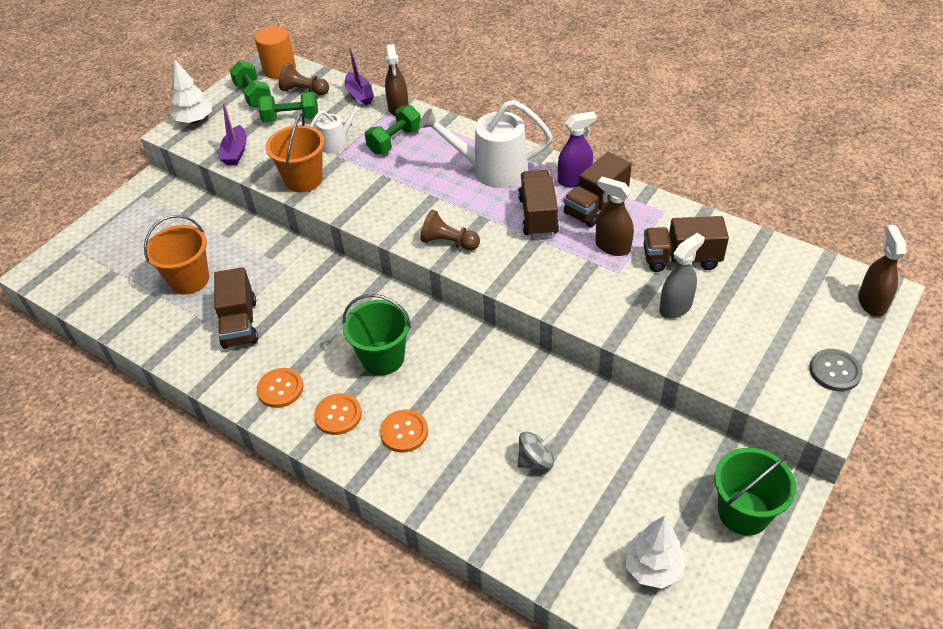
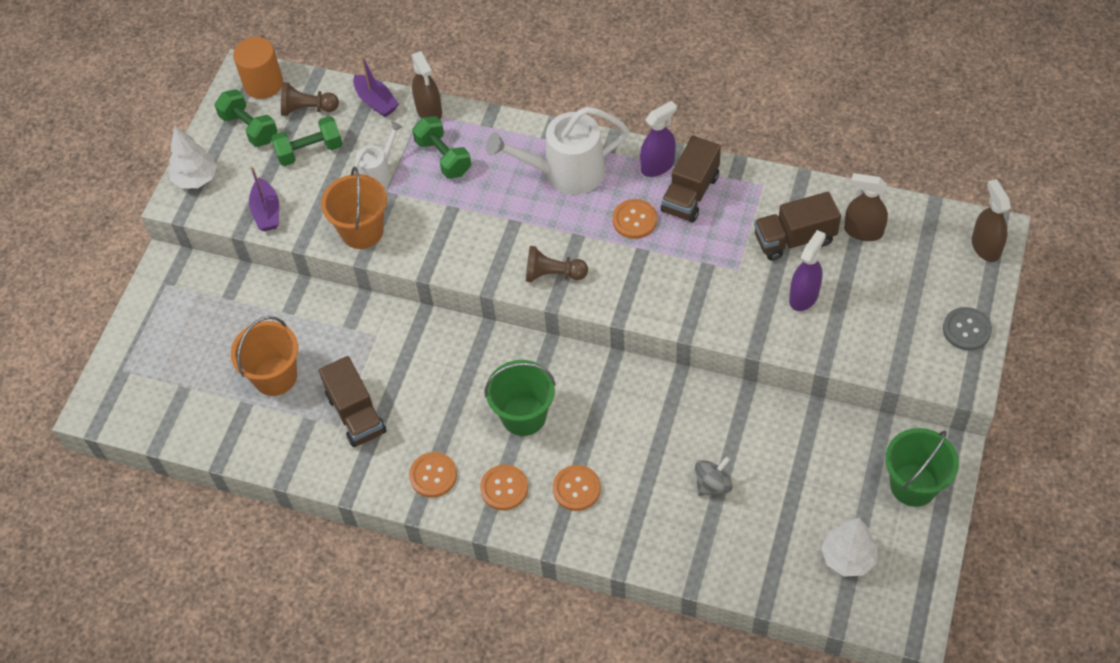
camera: 15 degrees left, 10 degrees up
(395, 141) = (443, 157): green dumbbell -> green dumbbell turned 60 degrees counterclockwise
(538, 216) = (634, 220): brown truck -> orange button
(612, 247) = (722, 240): brown spray bottle -> brown spray bottle (863, 231)
(675, 307) = (804, 296): grey spray bottle -> purple spray bottle

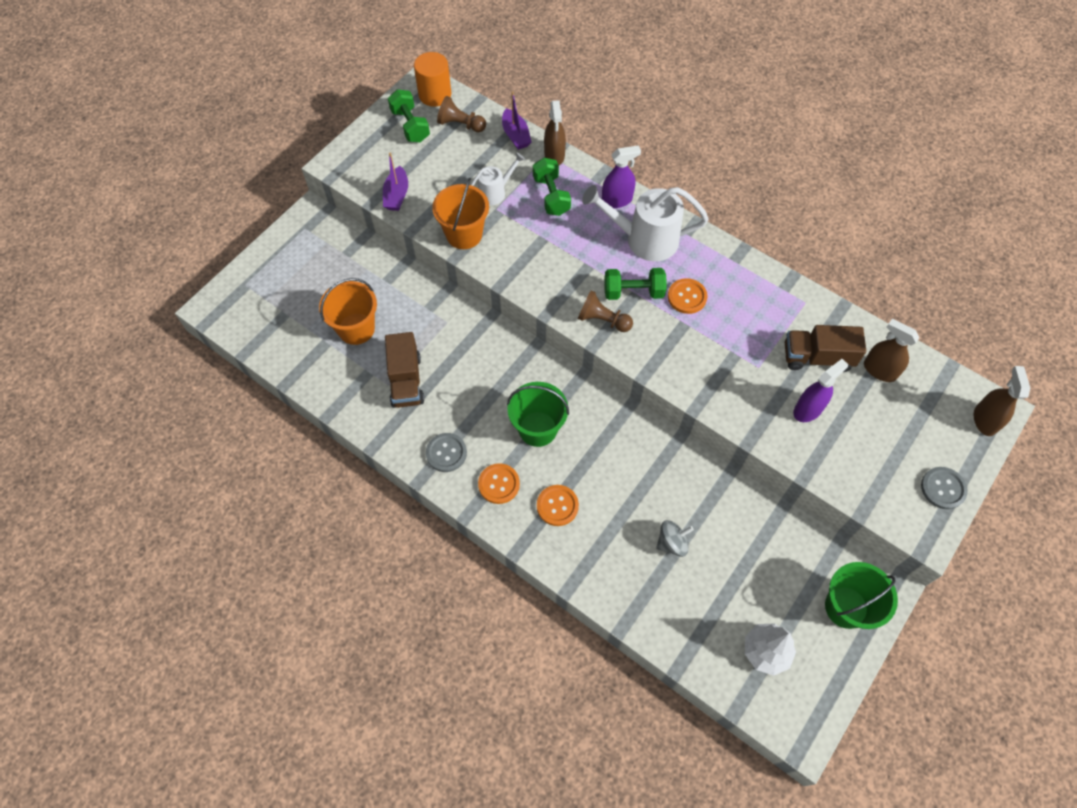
camera: 15 degrees right, 5 degrees up
(196, 178) = (354, 152): white tree -> none
(310, 151) = (449, 158): green dumbbell -> green dumbbell (633, 292)
(433, 475) = (446, 453): orange button -> grey button
(657, 165) = (723, 258): purple spray bottle -> purple spray bottle (617, 200)
(690, 193) = (741, 290): brown truck -> none

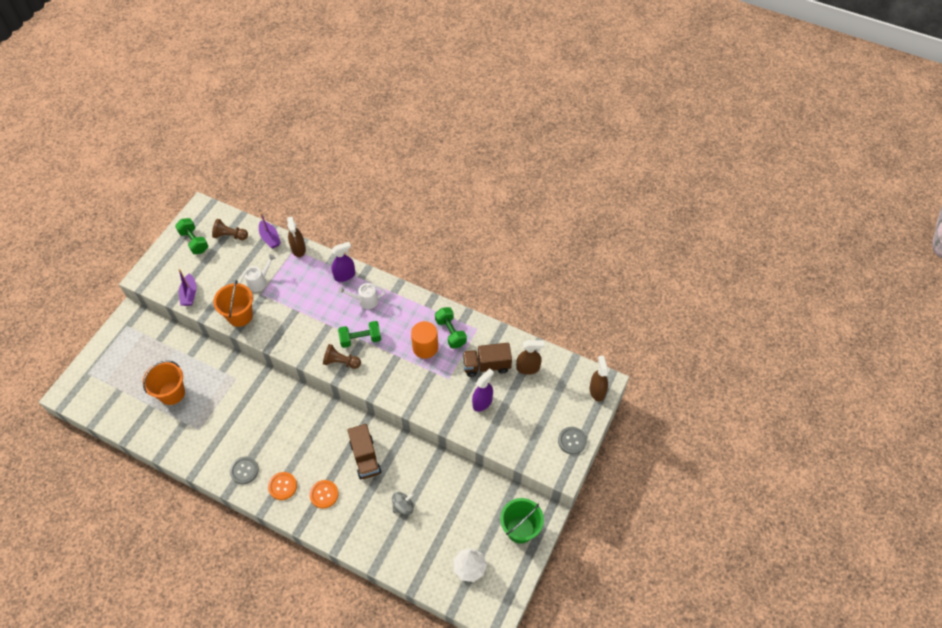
camera: 10 degrees left, 5 degrees down
(406, 381) = (211, 424): brown truck -> brown truck (365, 458)
(435, 95) = (209, 216): orange cylinder -> orange cylinder (425, 347)
(537, 429) = (306, 443): green bucket -> none
(551, 196) = (298, 279): green dumbbell -> green dumbbell (450, 332)
(643, 239) = (365, 301): white watering can -> white watering can, size x0.55
(687, 297) = (397, 337): orange button -> none
(879, 370) = (528, 368): brown spray bottle -> brown spray bottle turned 150 degrees clockwise

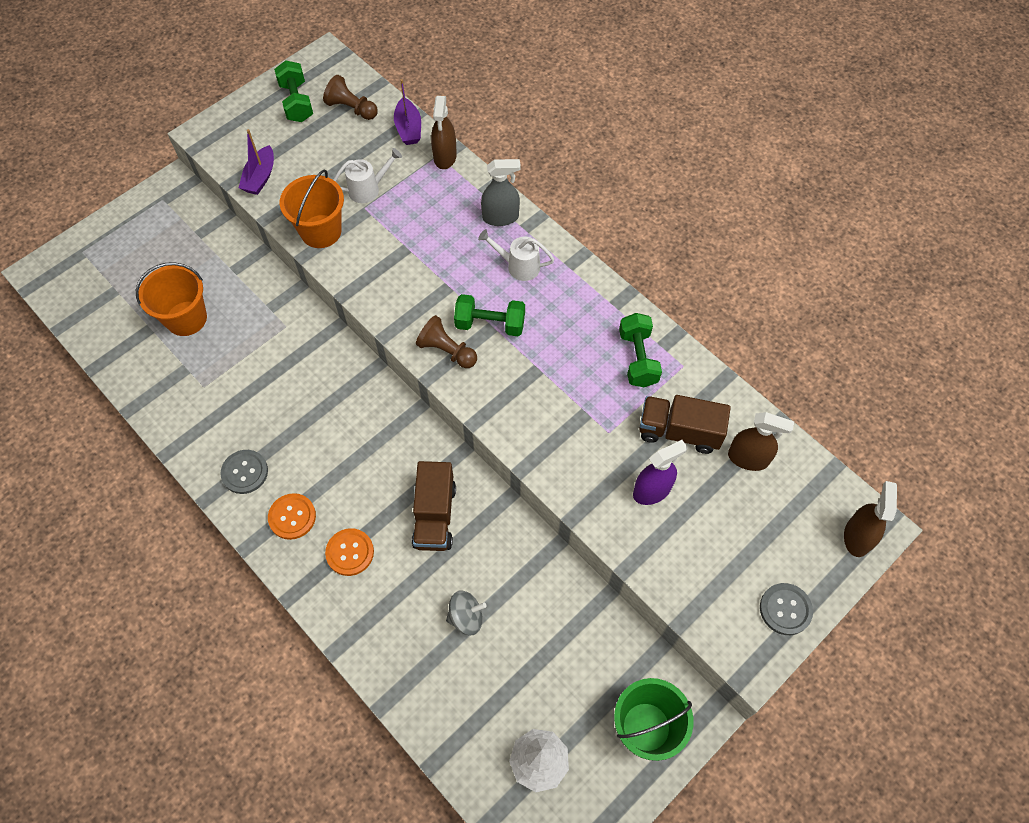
camera: 20 degrees right, 5 degrees up
(344, 275) = (500, 217): purple spray bottle -> grey spray bottle
(425, 347) = (588, 369): orange cylinder -> none

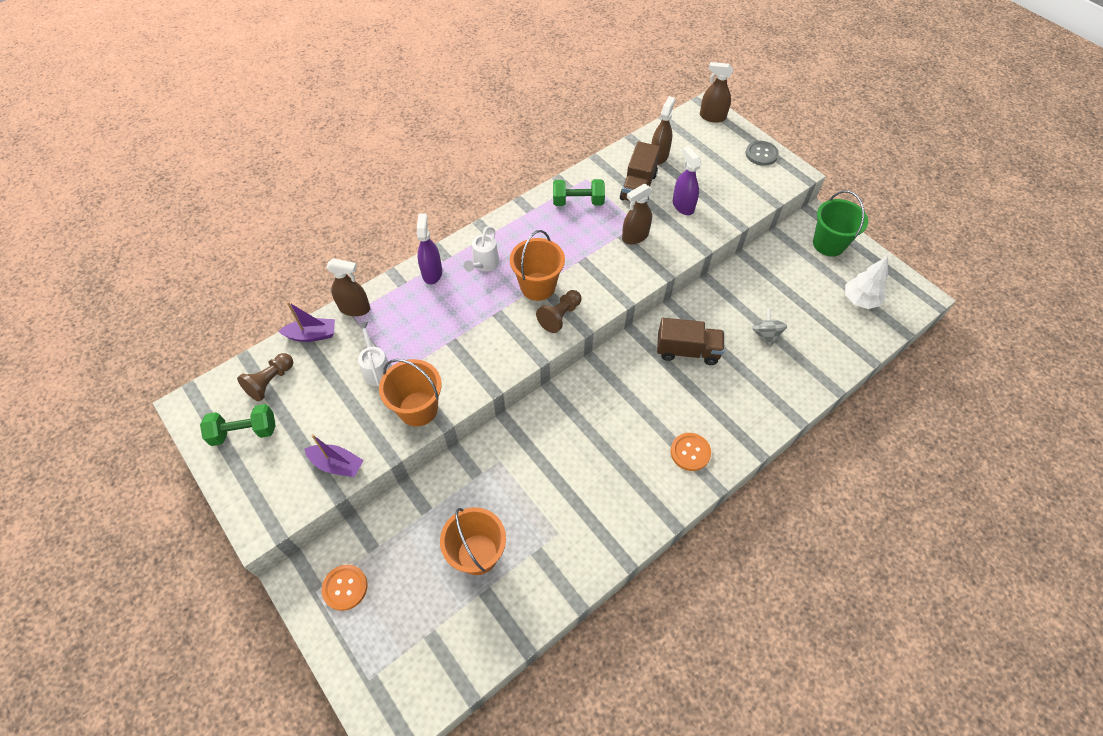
camera: 85 degrees left, 5 degrees down
(245, 472) = (648, 492): grey button -> none
(350, 552) = (719, 409): orange button -> orange button (345, 588)
(490, 324) = (538, 286): green dumbbell -> orange bucket
(500, 217) = (432, 273): grey spray bottle -> purple spray bottle
(585, 429) = (635, 236): none -> brown spray bottle

